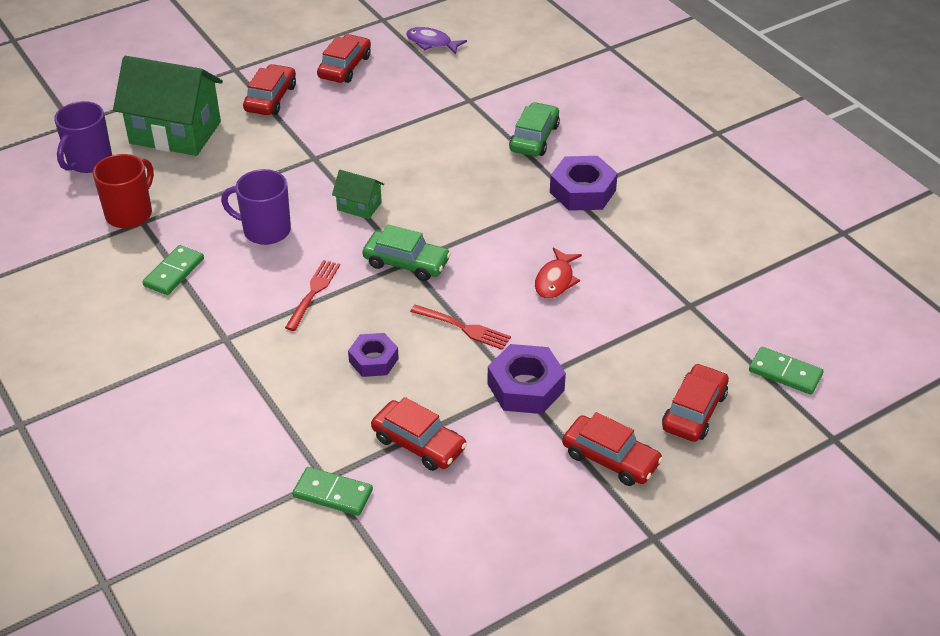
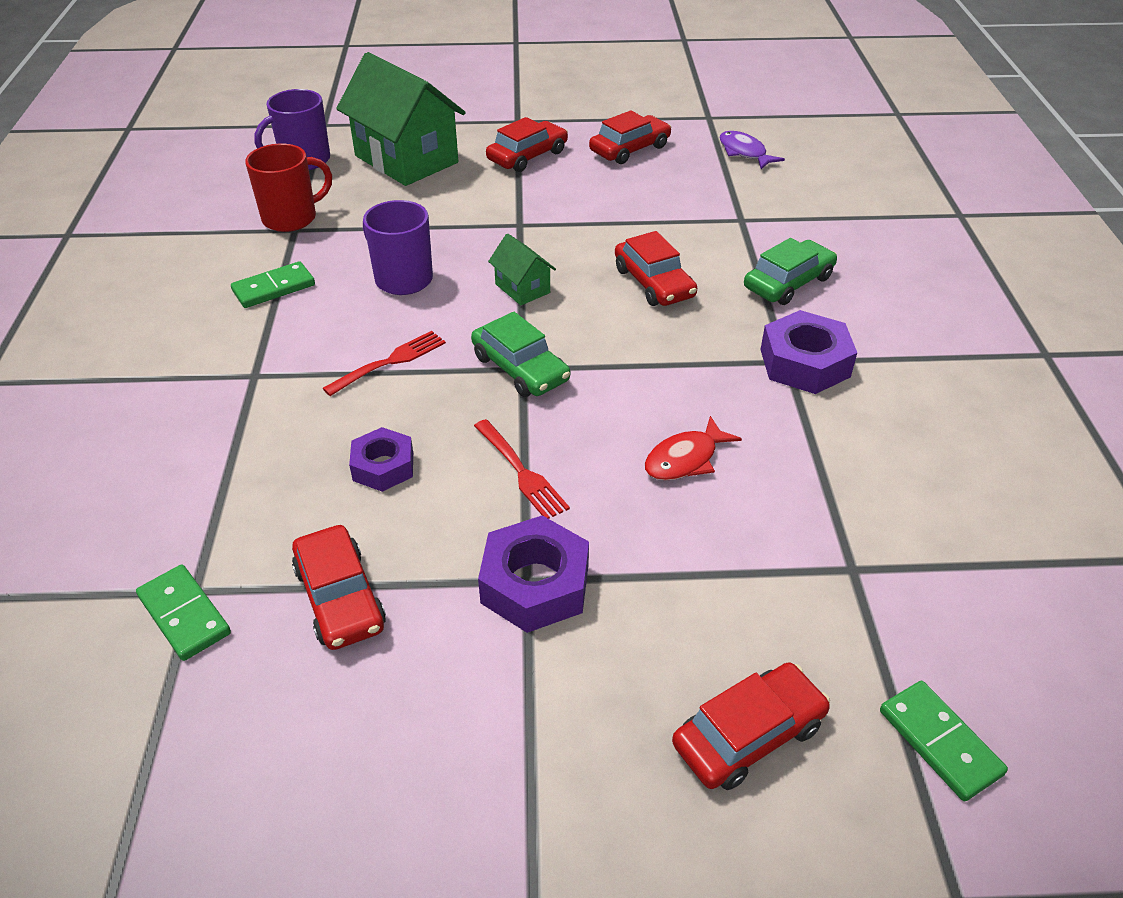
camera: 30 degrees right, 0 degrees up
(610, 458) = (568, 749): red car -> red car (654, 283)

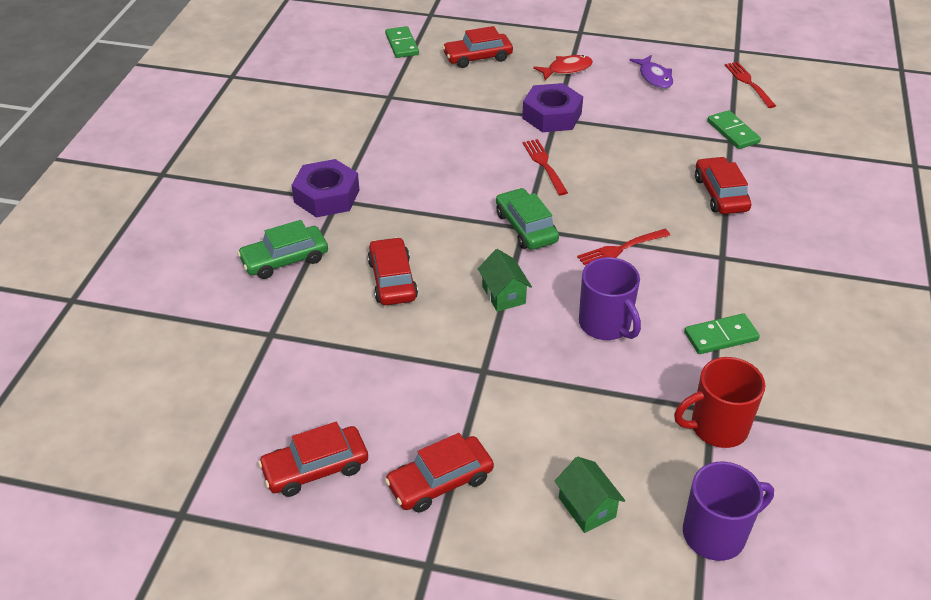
camera: 165 degrees left, 0 degrees up
(105, 788) = (749, 83): none -> red fork
(340, 598) = (653, 126): red car -> red car (720, 194)
(383, 466) = (628, 181): purple nut -> none
(406, 159) = (586, 507): green house -> green house, size x0.46
(685, 459) = (443, 155): red fish -> red fish (566, 69)
(744, 152) = (192, 433): purple fish -> purple fish (654, 77)

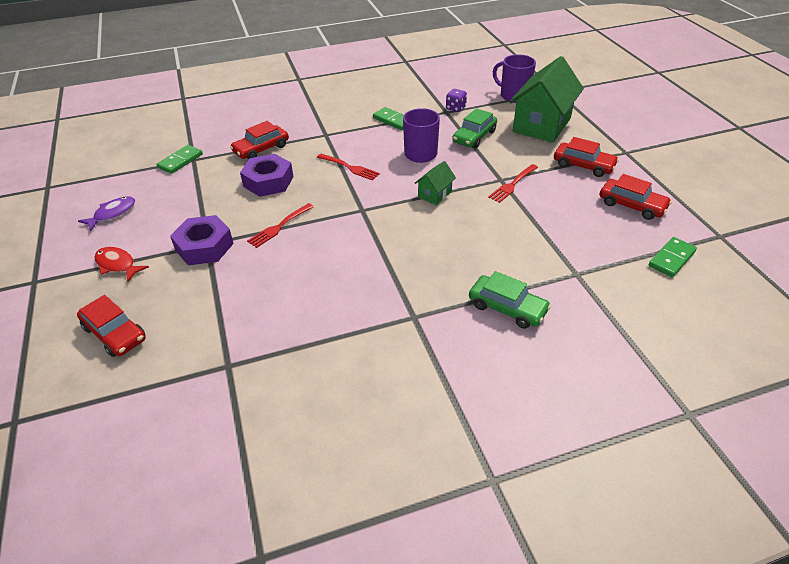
camera: 120 degrees left, 0 degrees up
(327, 196) = (415, 326): purple nut -> purple nut (268, 181)
(392, 280) = (470, 244): red car -> none
(402, 44) = (105, 411): green domino -> green domino (671, 259)
(526, 227) = (361, 209): green car -> green car (474, 137)
(586, 507) = (542, 125): green house -> green house, size x2.19
(717, 427) = (455, 108): red mug -> purple dice
(749, 83) = (103, 170): red fork -> red fork (512, 184)

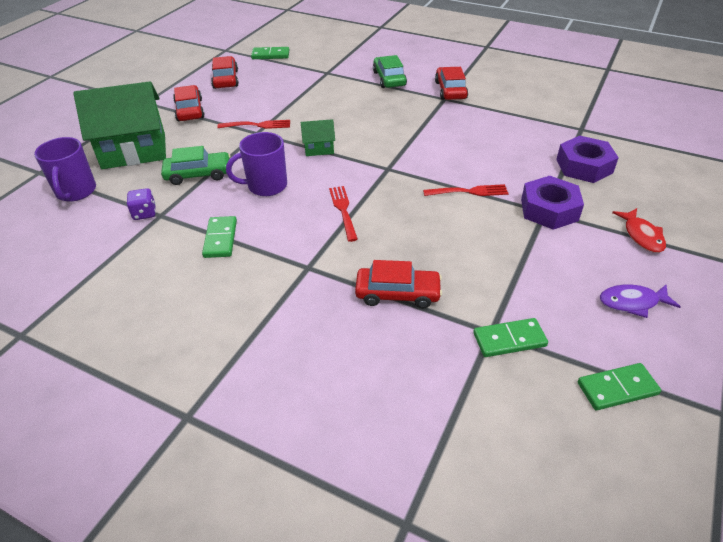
camera: 135 degrees left, 0 degrees up
(110, 170) = (617, 389): none -> green domino
(115, 333) = (657, 181): red car -> red car (450, 90)
(268, 181) = (434, 242): purple nut -> purple nut (584, 166)

